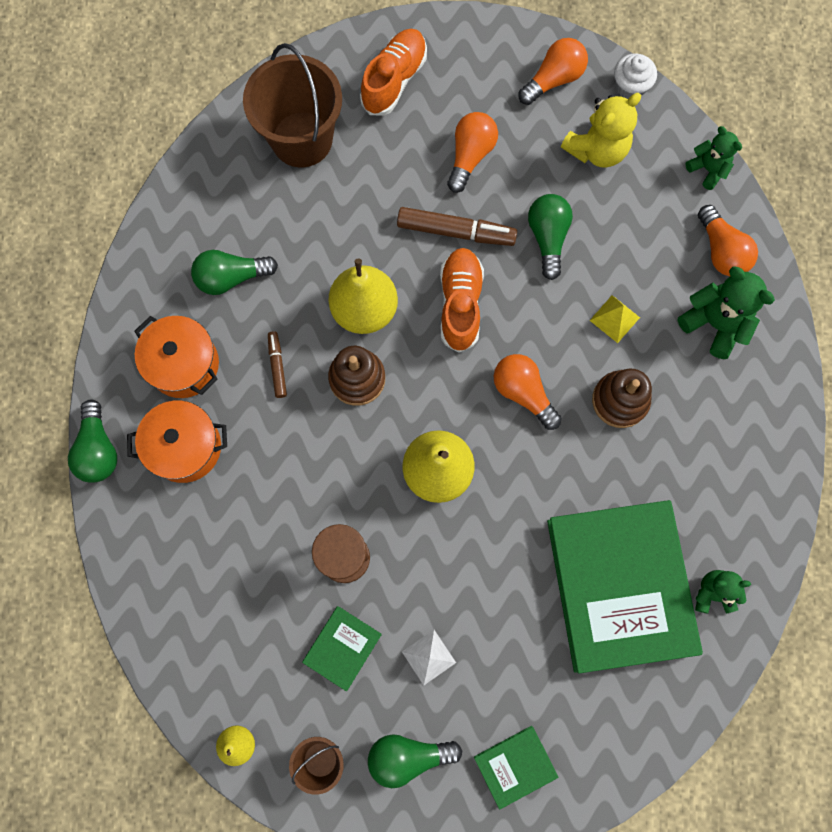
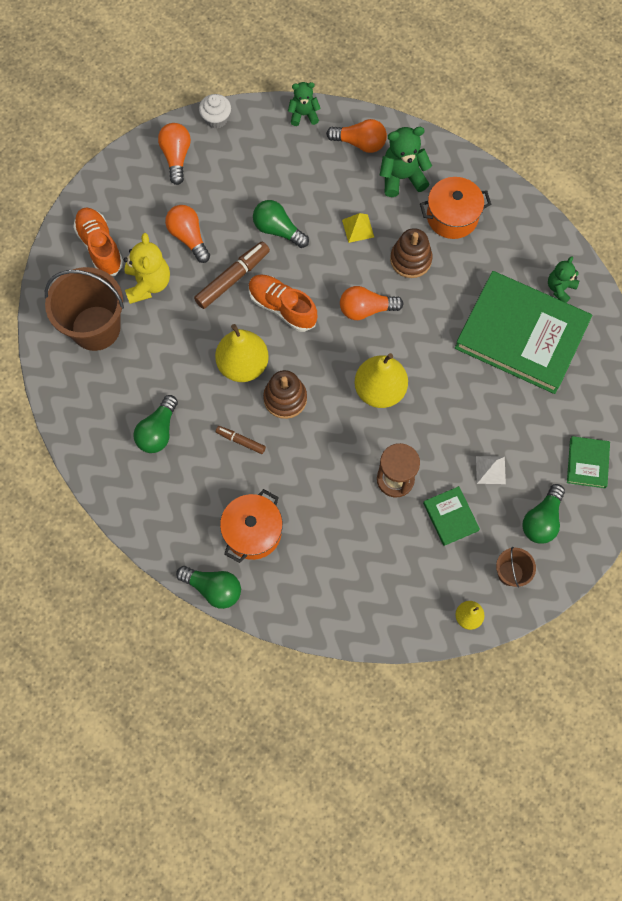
camera: 55 degrees left, 5 degrees down
(184, 364) = (195, 498): orange pot -> orange pot (452, 217)
(596, 150) = (242, 165): yellow teddy bear -> yellow teddy bear (148, 284)

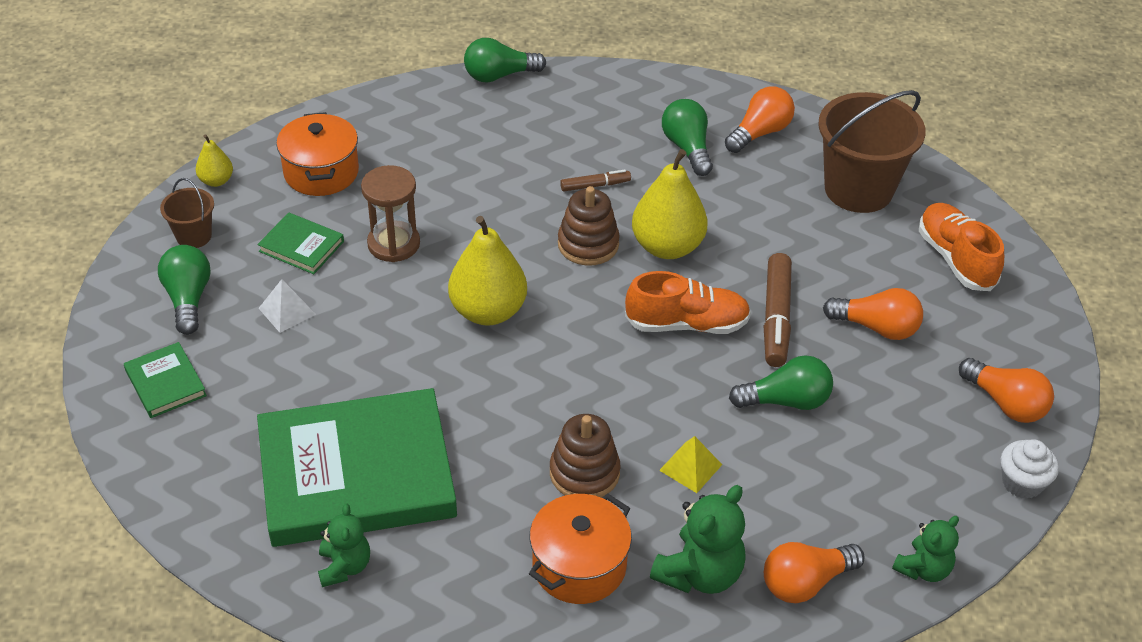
camera: 140 degrees right, 25 degrees down
(100, 247) = (955, 259): orange shoe -> orange shoe turned 135 degrees counterclockwise
(148, 284) = (859, 257): yellow teddy bear -> none
(253, 532) = (505, 129): orange pot -> orange pot (321, 172)
(366, 309) = (585, 382): orange light bulb -> orange light bulb (759, 133)

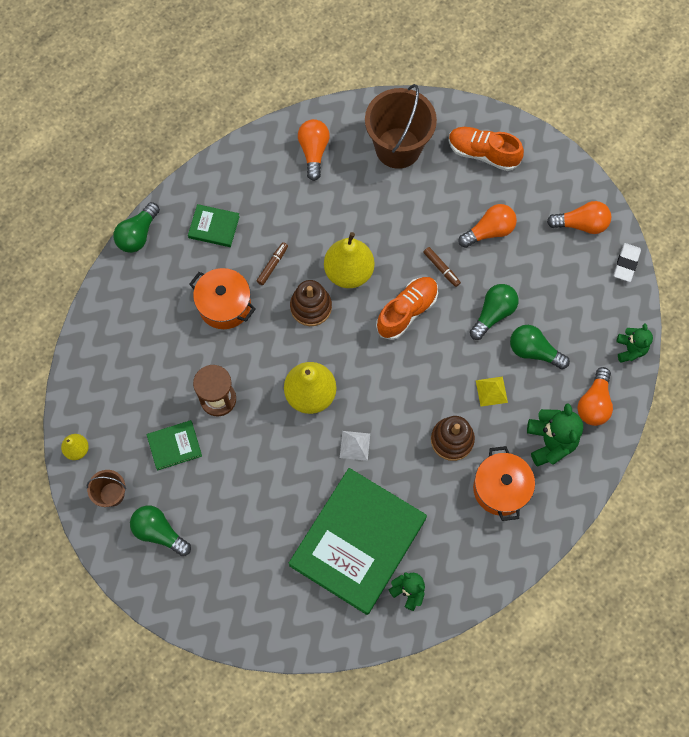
camera: 45 degrees left, 25 degrees up
(165, 383) = (211, 587): green book -> green book (214, 227)
(287, 311) = (216, 490): white pyramid -> white pyramid (355, 445)
(321, 172) = (125, 390): orange pot -> orange pot (224, 305)
(687, 148) = (290, 196): green light bulb -> green light bulb (534, 351)
(776, 318) = (441, 268): brown marker -> brown marker, size x0.55
(1022, 482) = (626, 263): white cupcake -> white eraser

